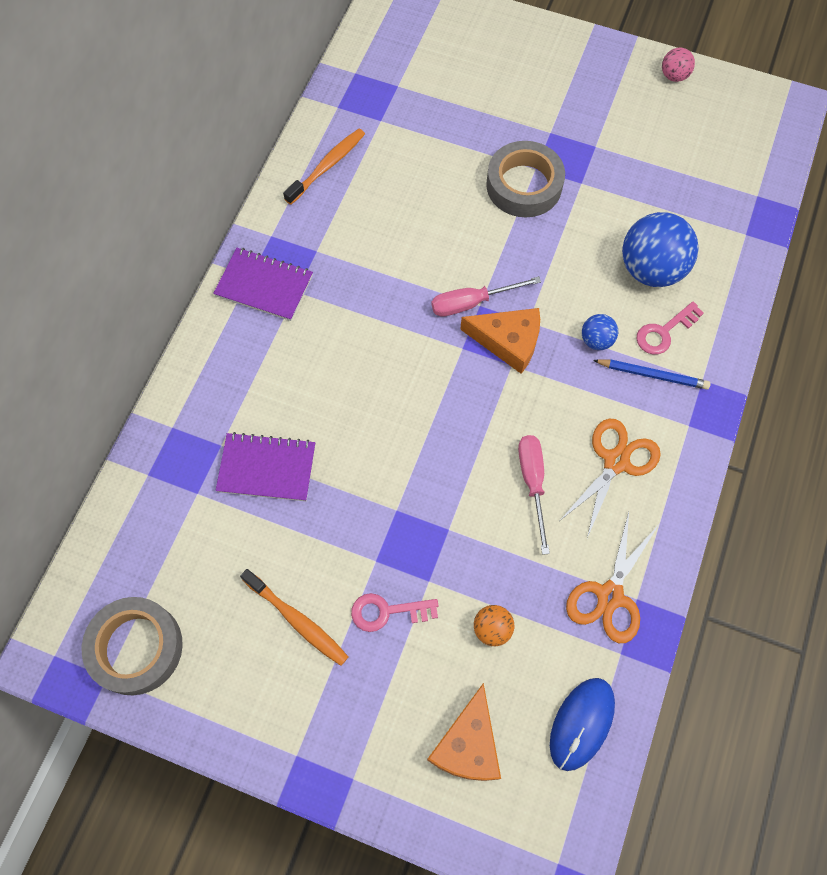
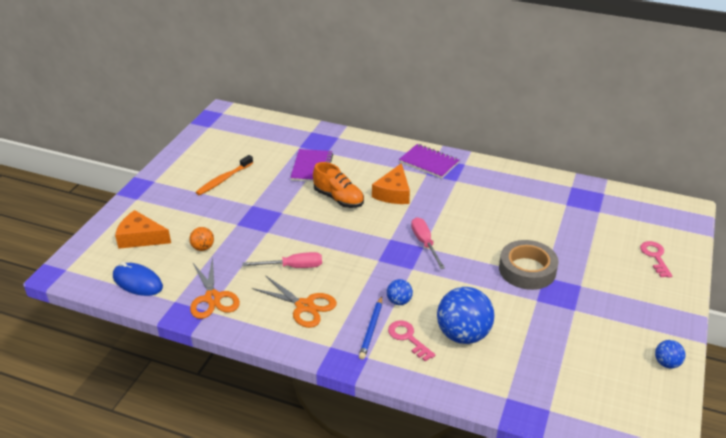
camera: 90 degrees right, 30 degrees down
(136, 648) = (221, 133): grey tape -> none
(264, 285) = (429, 162): purple notebook -> purple notebook turned 75 degrees counterclockwise
(327, 166) = (521, 183): orange toothbrush -> none
(360, 422) = (338, 199): none -> orange shoe
(387, 612) = (222, 209): pink key -> pink key (655, 257)
(508, 341) = (396, 259): orange cheese -> orange cheese (393, 193)
(610, 595) = (212, 298): orange scissors -> orange scissors turned 135 degrees counterclockwise
(674, 76) = (666, 363): pink ball -> blue ball

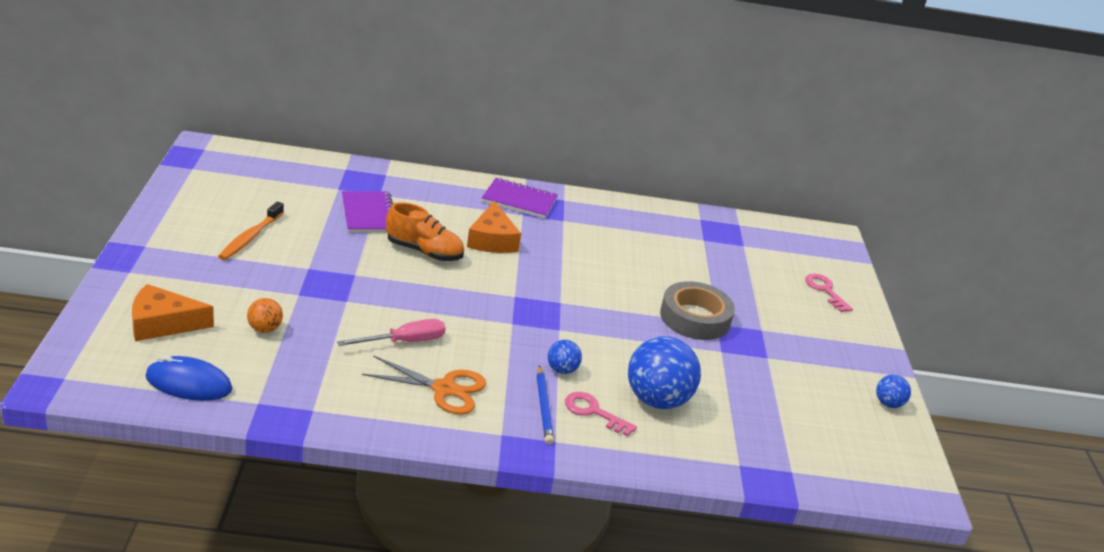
camera: 25 degrees left, 5 degrees down
(212, 298) = (311, 393): orange scissors -> none
(425, 243) = (560, 298): pink screwdriver -> none

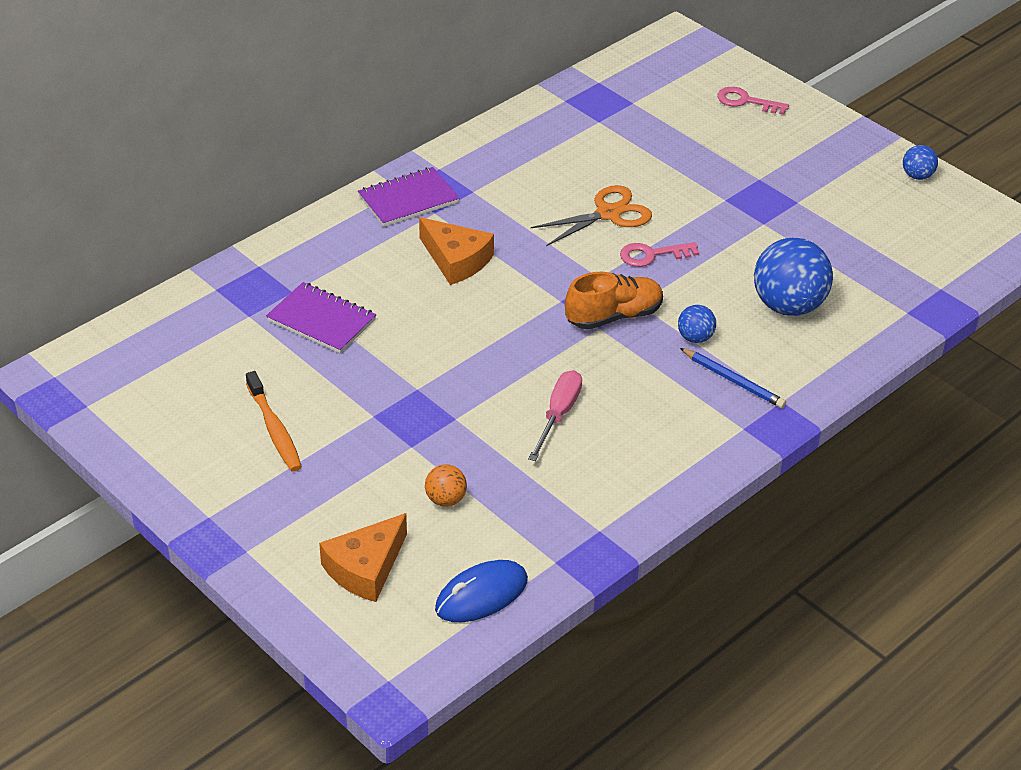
camera: 40 degrees left, 10 degrees up
(424, 251) = (428, 318): orange shoe -> orange shoe (614, 316)
(444, 389) = (651, 428): orange scissors -> orange scissors (608, 214)
(593, 412) = (768, 354): pink key -> pink key (652, 255)
(695, 318) = (704, 207): grey tape -> none

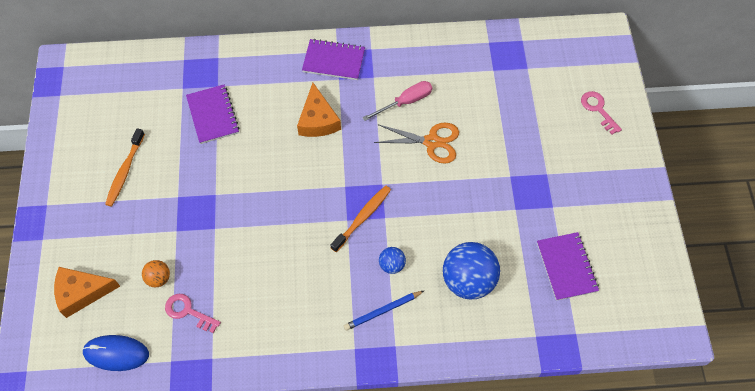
camera: 40 degrees right, 20 degrees up
(558, 415) = (267, 265): pink screwdriver -> pink screwdriver (405, 102)
(614, 316) = (362, 217): orange shoe -> orange toothbrush
(652, 255) = (427, 188): pink key -> pink key (188, 312)
(733, 380) = (382, 311): blue pencil -> blue pencil turned 75 degrees clockwise
(869, 241) = (566, 267): none -> purple notebook
(917, 176) = (650, 237): blue ball -> none

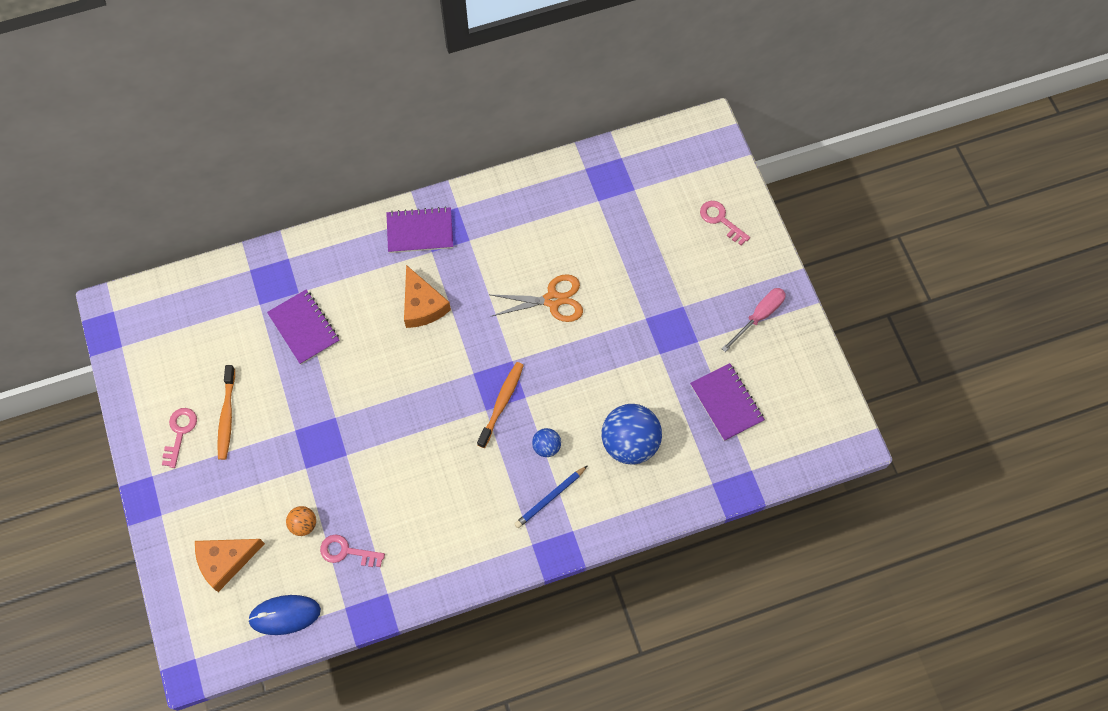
camera: 15 degrees left, 5 degrees up
(82, 175) = (180, 432): none -> pink key
(405, 102) = (512, 261): pink screwdriver -> pink screwdriver (759, 316)

